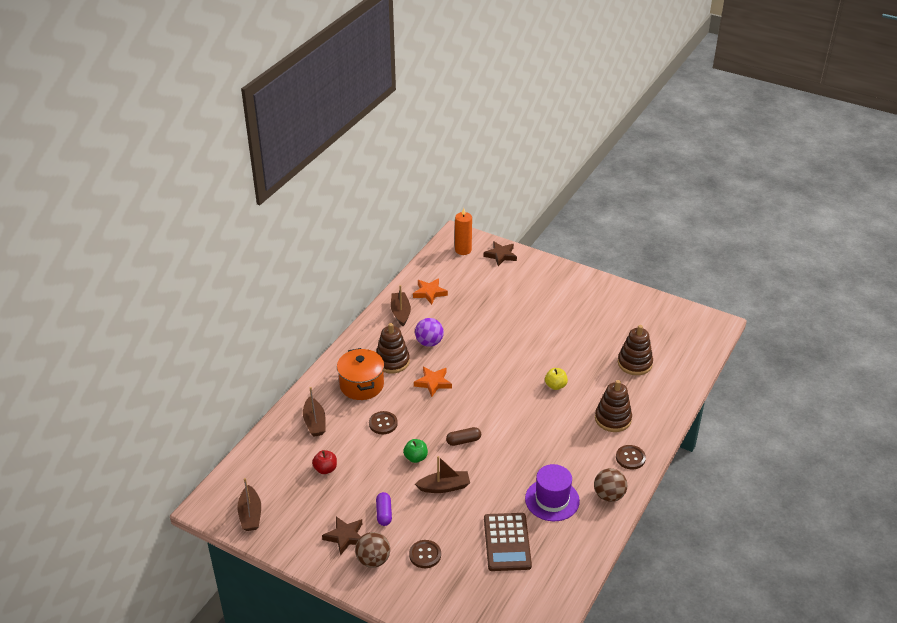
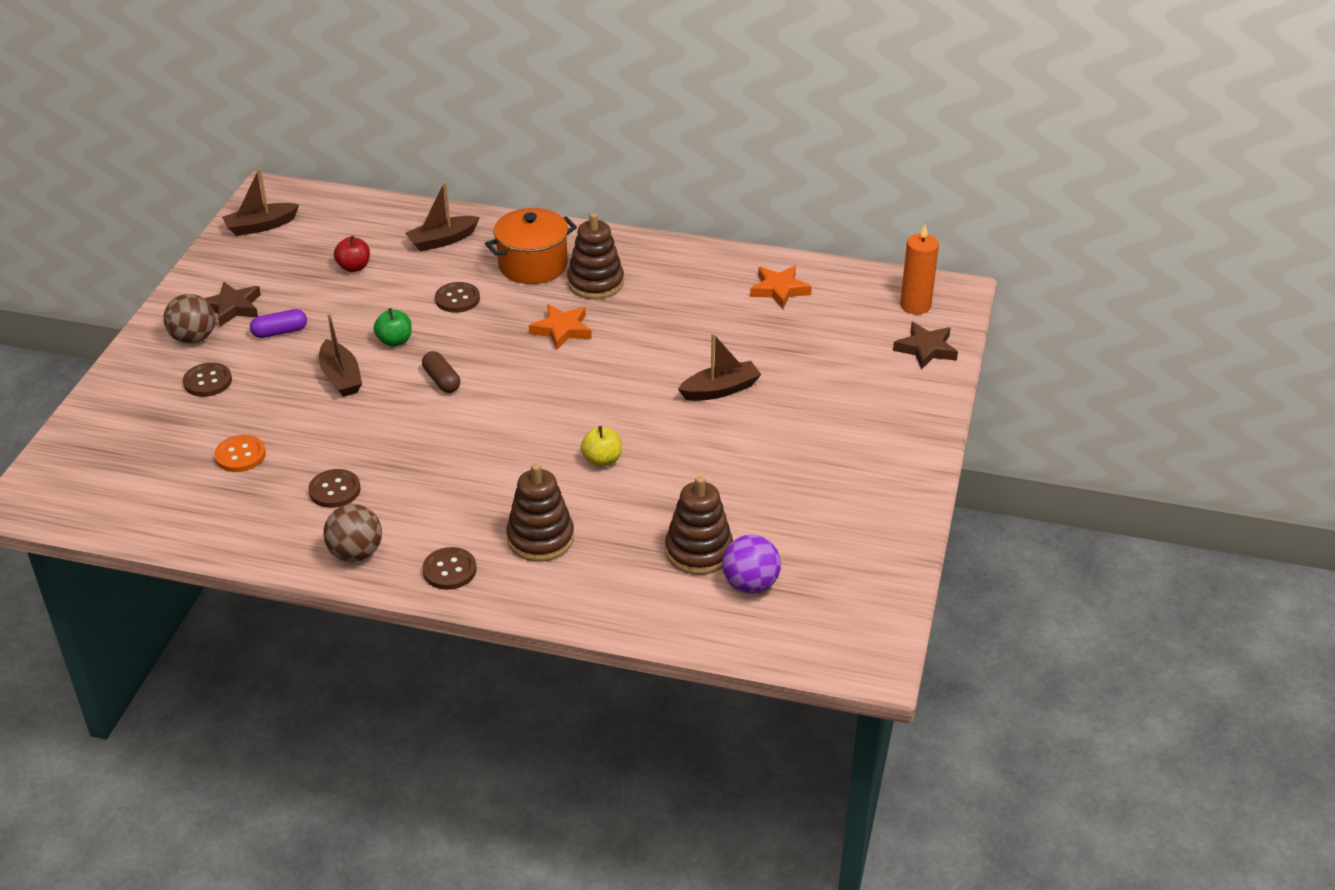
camera: 75 degrees right, 0 degrees up
(400, 313) = (714, 270): brown boat -> brown boat (720, 390)
(429, 342) = (655, 310): purple ball -> purple ball (750, 584)
(507, 542) = (240, 455): brown calculator -> orange button
(552, 500) = (335, 490): purple hat -> brown button

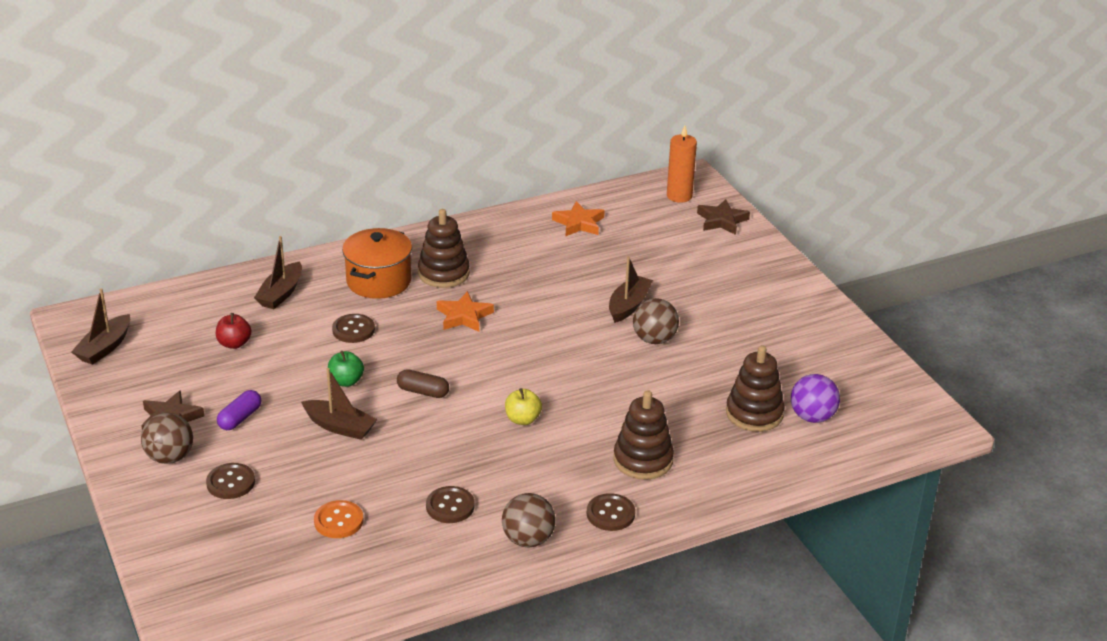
camera: 40 degrees left, 5 degrees down
(602, 460) = (613, 389): yellow apple -> yellow apple (523, 419)
(701, 433) = (654, 339): none -> brown ball

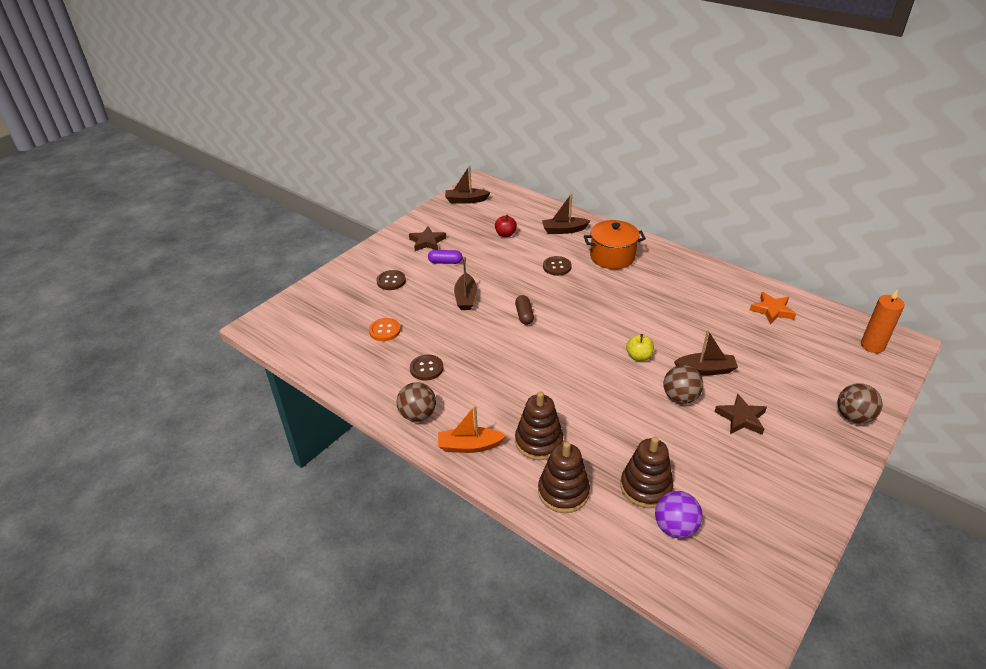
camera: 65 degrees right, 5 degrees up
(170, 457) = (397, 254): brown ball -> brown ball (853, 417)
(346, 381) = (508, 283): green apple -> none
(443, 273) = (647, 277): brown stacking toy -> brown stacking toy (563, 492)
(464, 316) = (613, 302): orange star -> none
(523, 419) = (533, 367): yellow apple -> yellow apple (638, 356)
(610, 514) = (469, 446): brown button -> orange boat
(722, 221) = (872, 380): brown star -> brown star (741, 418)

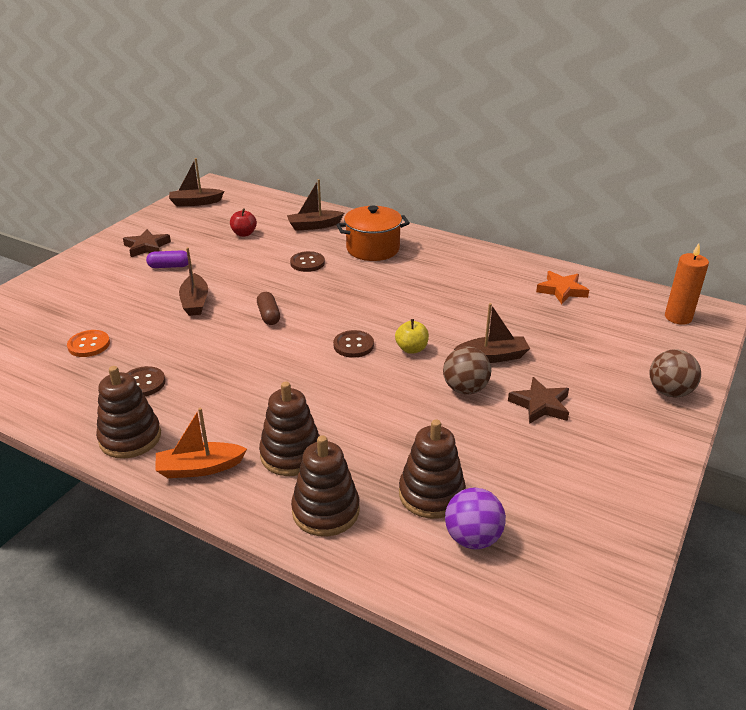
camera: 10 degrees left, 5 degrees down
(391, 281) = (99, 290): brown button -> brown button (353, 345)
(418, 415) = (130, 438): brown ball -> brown stacking toy

